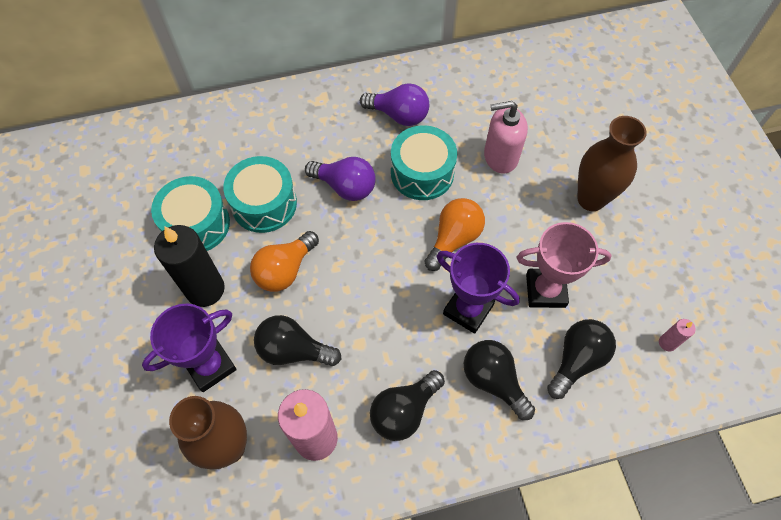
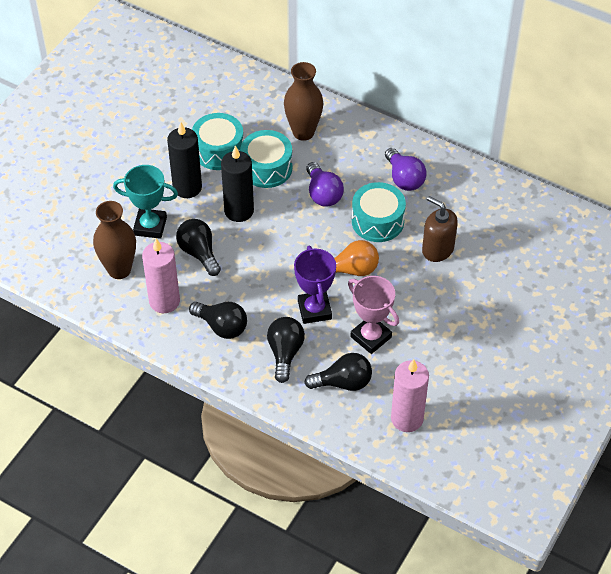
camera: 45 degrees right, 10 degrees down
(210, 366) = (150, 226): purple trophy -> turquoise trophy
(285, 270) = (239, 211): orange light bulb -> black candle
(404, 411) = (222, 326): black light bulb -> black light bulb turned 150 degrees counterclockwise
(500, 157) = (437, 249): pink soap dispenser -> brown soap dispenser
(591, 199) = (463, 315): brown vase -> brown vase (303, 132)
(667, 343) = (407, 418): pink candle -> pink candle, size x2.26

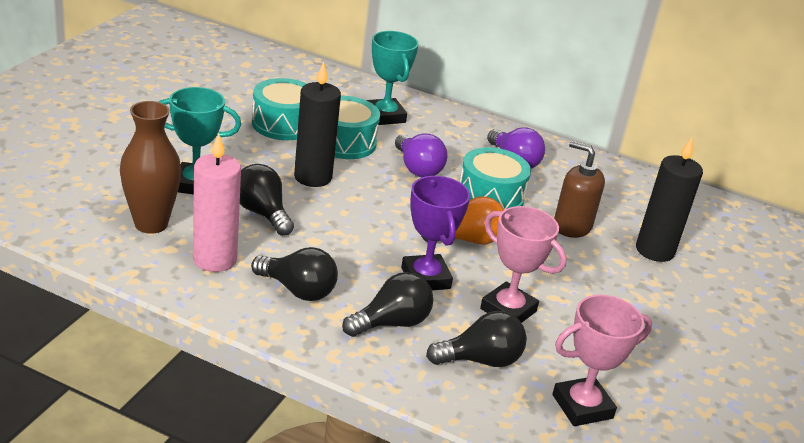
camera: 10 degrees left, 20 degrees down
(187, 187) = (244, 152): black candle -> black candle (654, 250)
(285, 353) = (391, 323): black light bulb -> black light bulb turned 60 degrees clockwise
(303, 132) = (385, 116): brown vase -> turquoise trophy
(407, 418) = (582, 406): pink candle -> pink trophy

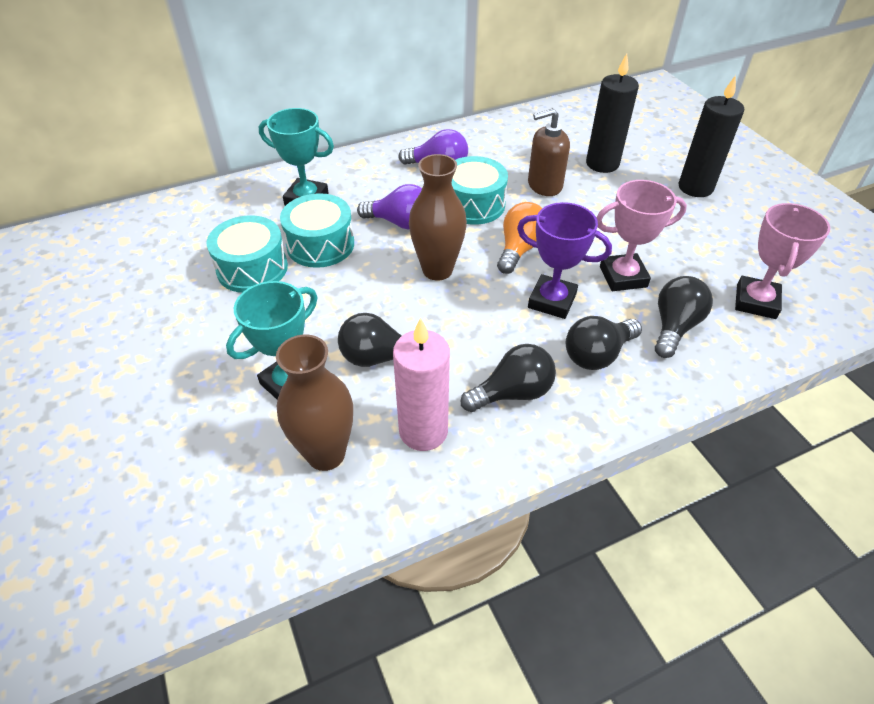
camera: 45 degrees left, 15 degrees up
(313, 177) = (354, 293): black candle -> black candle (695, 187)
(387, 206) = (437, 270): none -> brown vase
(391, 323) = (597, 354): black light bulb -> black light bulb turned 135 degrees counterclockwise

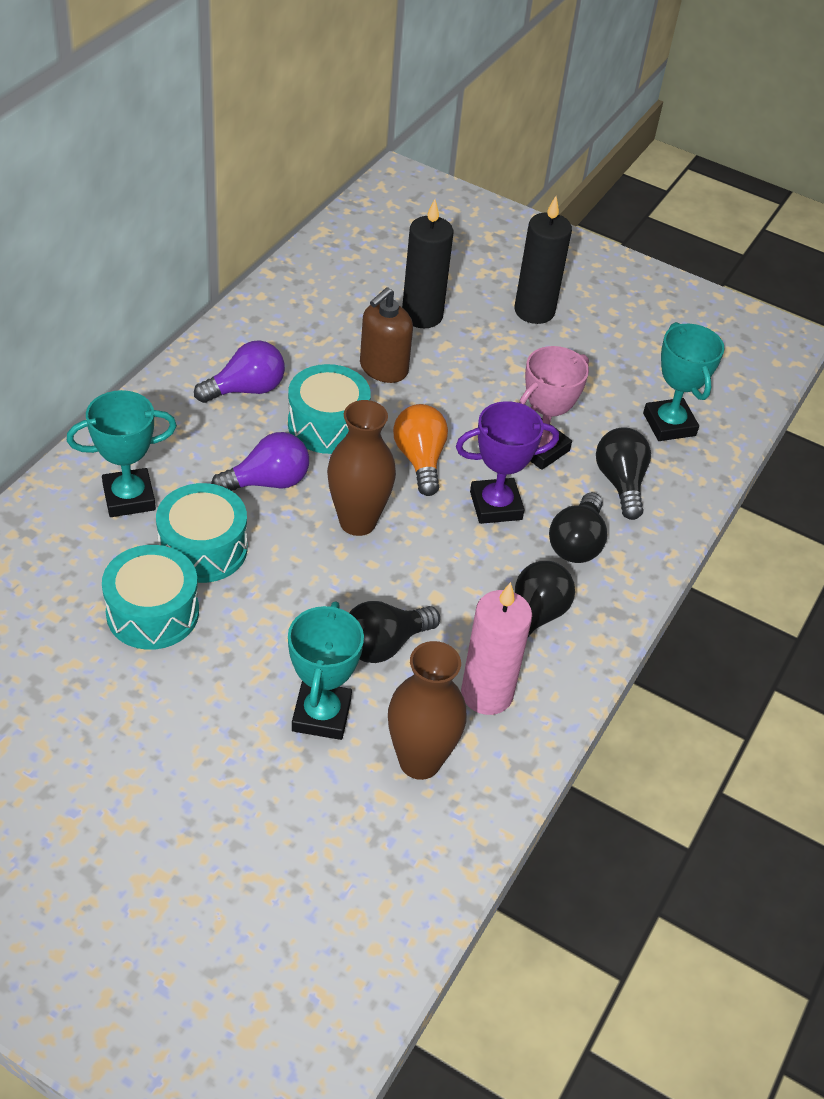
camera: 40 degrees left, 0 degrees up
(756, 302) = (669, 424): pink trophy -> turquoise trophy

